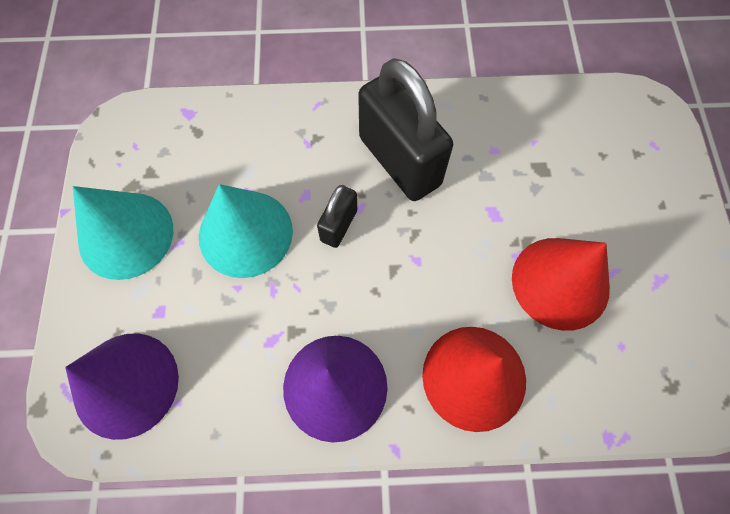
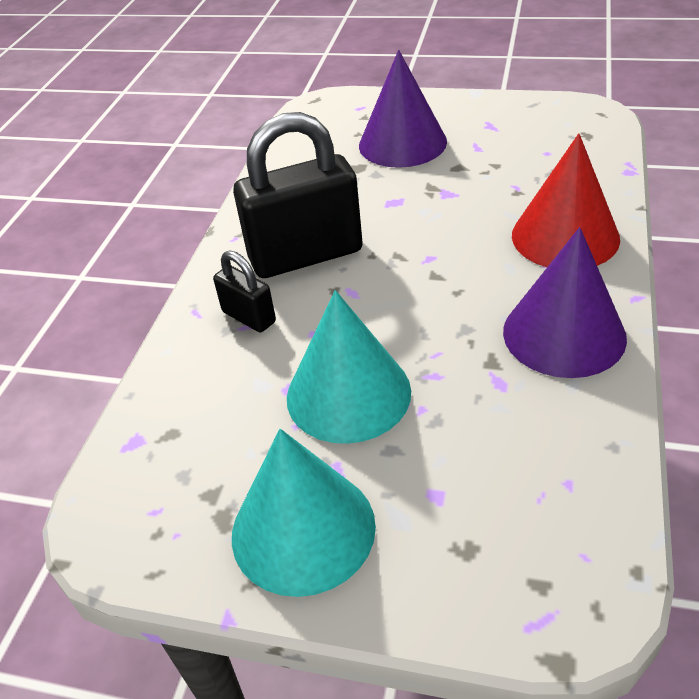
camera: 70 degrees left, 25 degrees down
(126, 384) = (536, 540): purple cone -> purple cone (402, 143)
(338, 225) = (367, 310): black padlock -> black padlock (249, 317)
(560, 282) = (479, 174): red cone -> none

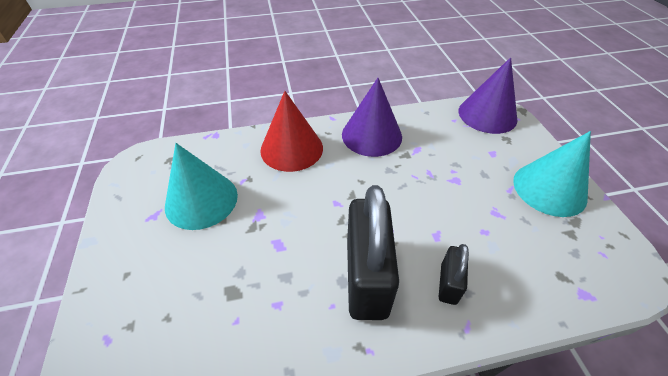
camera: 120 degrees left, 5 degrees up
(306, 255) = (366, 277): black padlock -> black padlock turned 45 degrees clockwise
(348, 394) = (467, 202): turquoise cone -> turquoise cone (201, 200)
(402, 143) = (186, 269): purple cone -> purple cone (487, 114)

